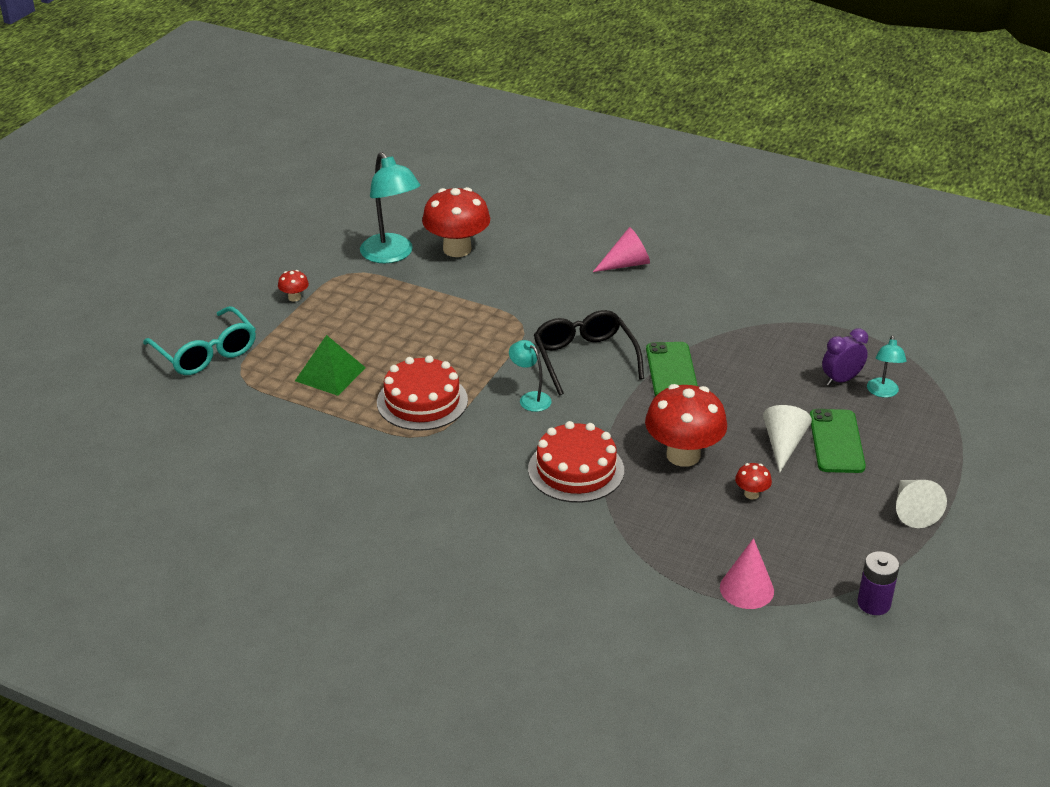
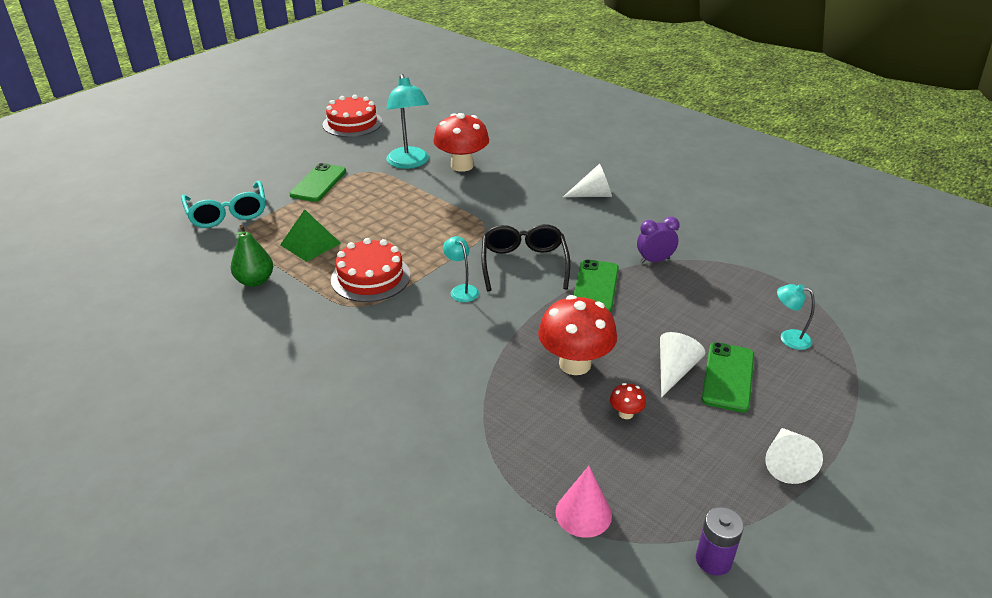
camera: 15 degrees right, 0 degrees up
(292, 427) = (255, 281): none -> green pear
(294, 297) = (318, 183): red mushroom -> green phone
(576, 470) = (471, 359): red cake -> red cake (352, 123)
(626, 264) = (593, 195): pink cone -> white cone
(841, 380) = (751, 319): purple clock -> purple clock (654, 260)
(882, 392) = (788, 338): turquoise lamp -> turquoise lamp turned 90 degrees clockwise

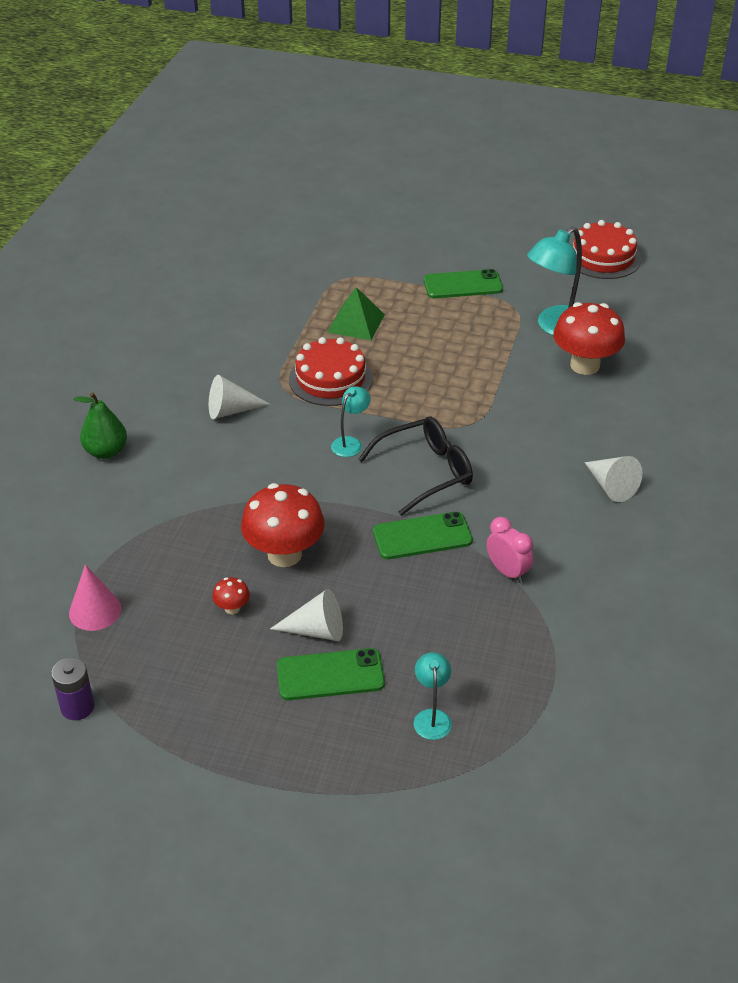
camera: 65 degrees right, 5 degrees up
(227, 213) = (367, 256): turquoise glasses -> none
(255, 281) = (279, 316): green pear -> green pear (106, 451)
(654, 260) = (507, 572): purple clock -> pink clock
(786, 462) = (223, 742): white cone -> white cone (231, 410)

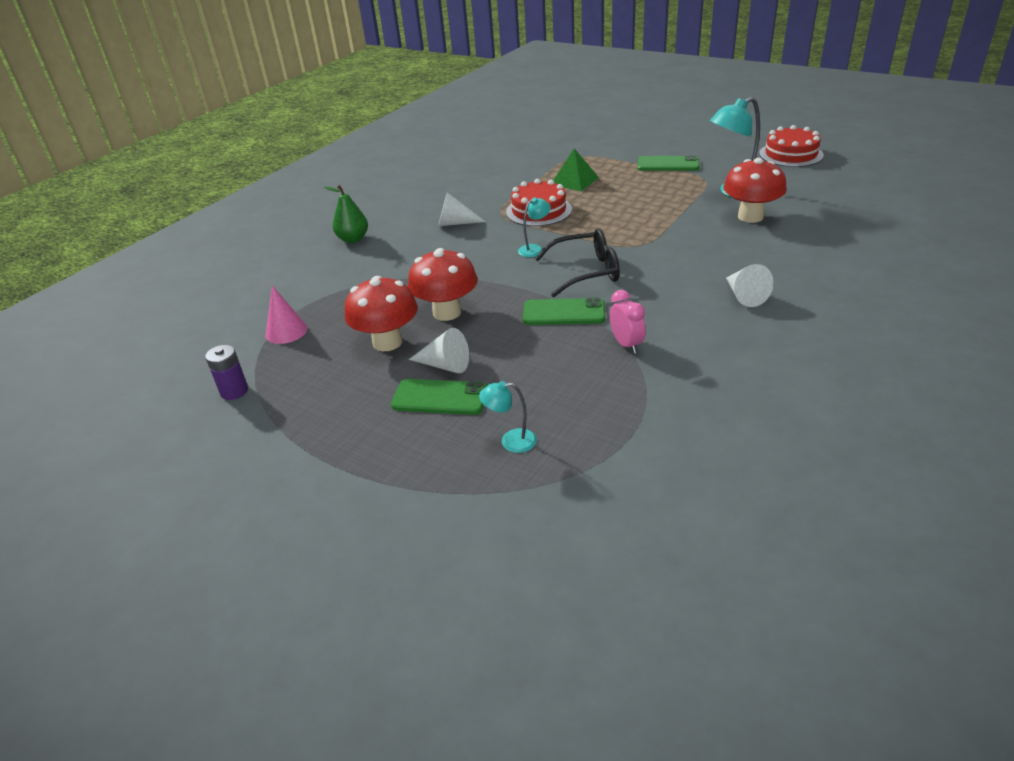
camera: 20 degrees right, 5 degrees down
(232, 608) = (387, 342): red mushroom -> red mushroom, size x2.31
(432, 717) = (511, 441): turquoise lamp -> turquoise lamp turned 105 degrees counterclockwise

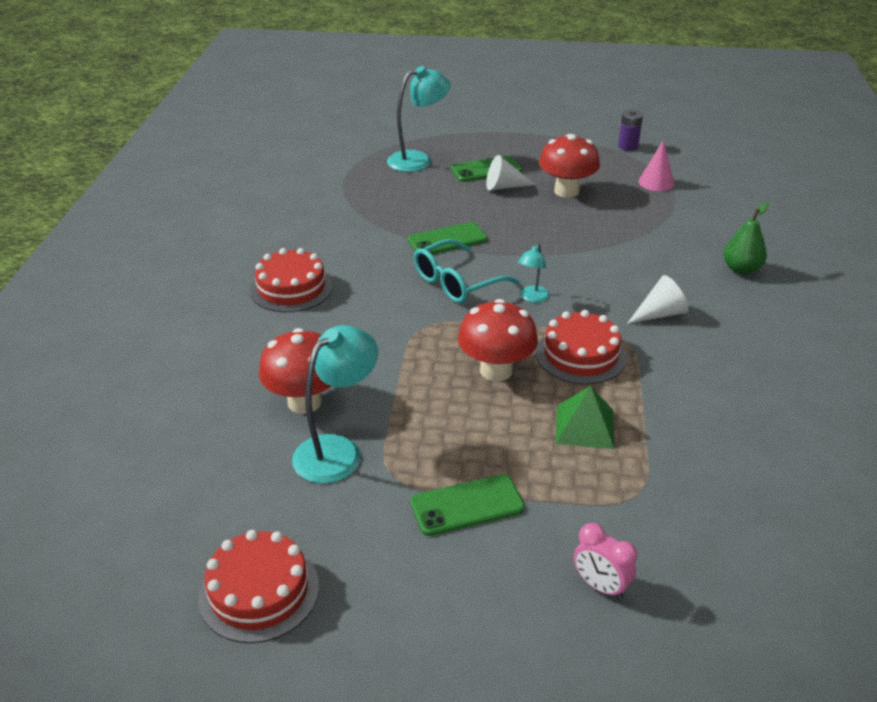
camera: 150 degrees right, 0 degrees up
(447, 312) = (547, 220): red mushroom -> red mushroom (496, 370)
(511, 441) = (418, 160): turquoise lamp -> turquoise lamp, size x1.90
(585, 272) = (457, 282): black glasses -> turquoise glasses
(626, 344) = (378, 226): pink clock -> pink clock (600, 586)
(744, 295) = (291, 288): white cone -> red cake

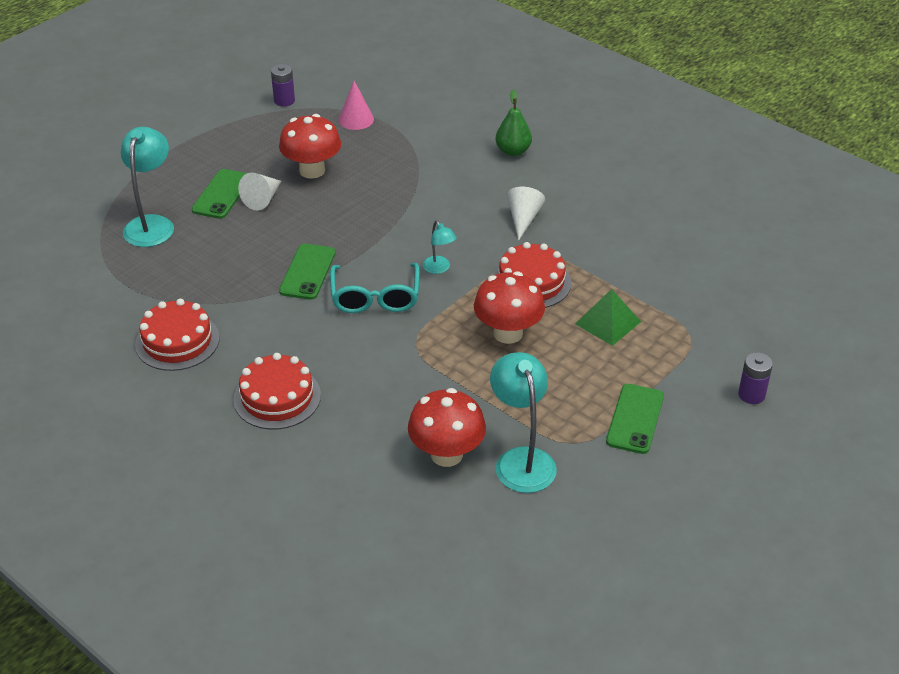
camera: 55 degrees left, 5 degrees up
(259, 591) = (632, 562): red cake -> red cake (177, 341)
(600, 586) = (751, 395): pink clock -> purple battery

